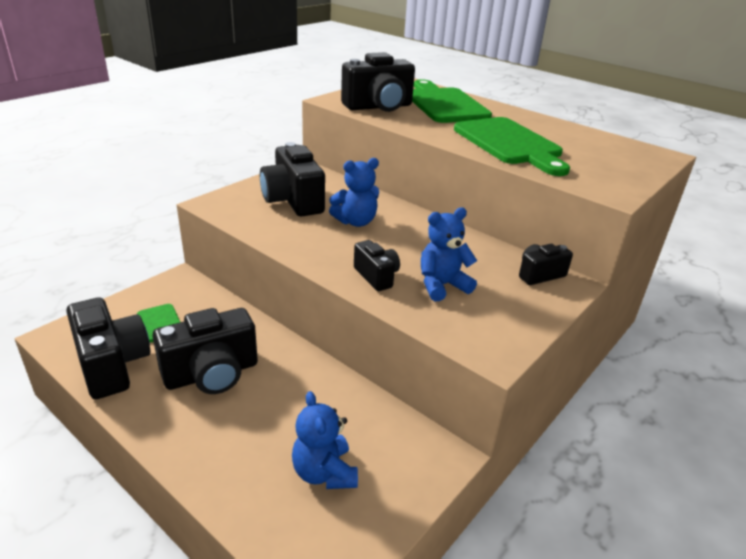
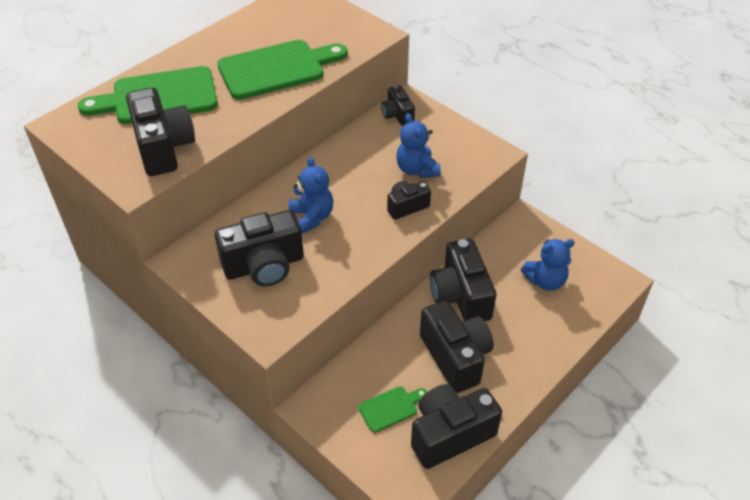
camera: 85 degrees left, 15 degrees up
(302, 382) = (460, 296): none -> black camera

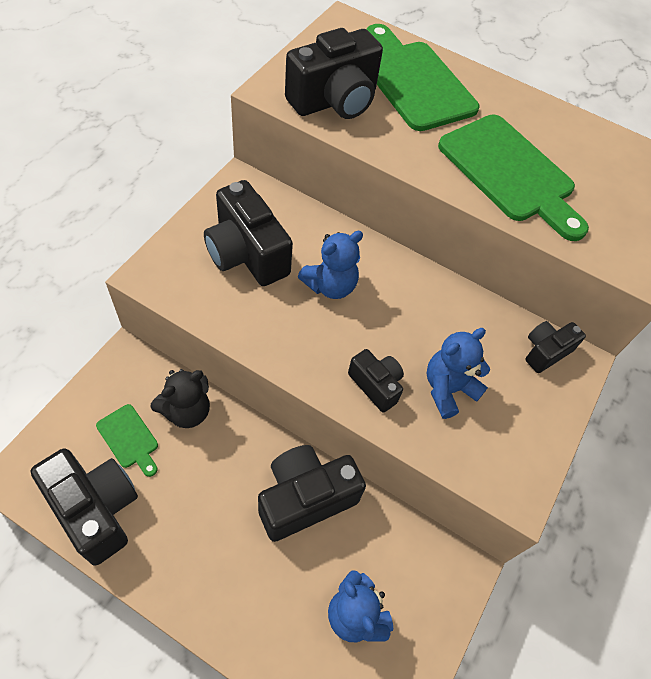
camera: 70 degrees right, 10 degrees up
(372, 365) = (186, 411): none -> black teddy bear
(455, 357) = (208, 503): black camera -> none

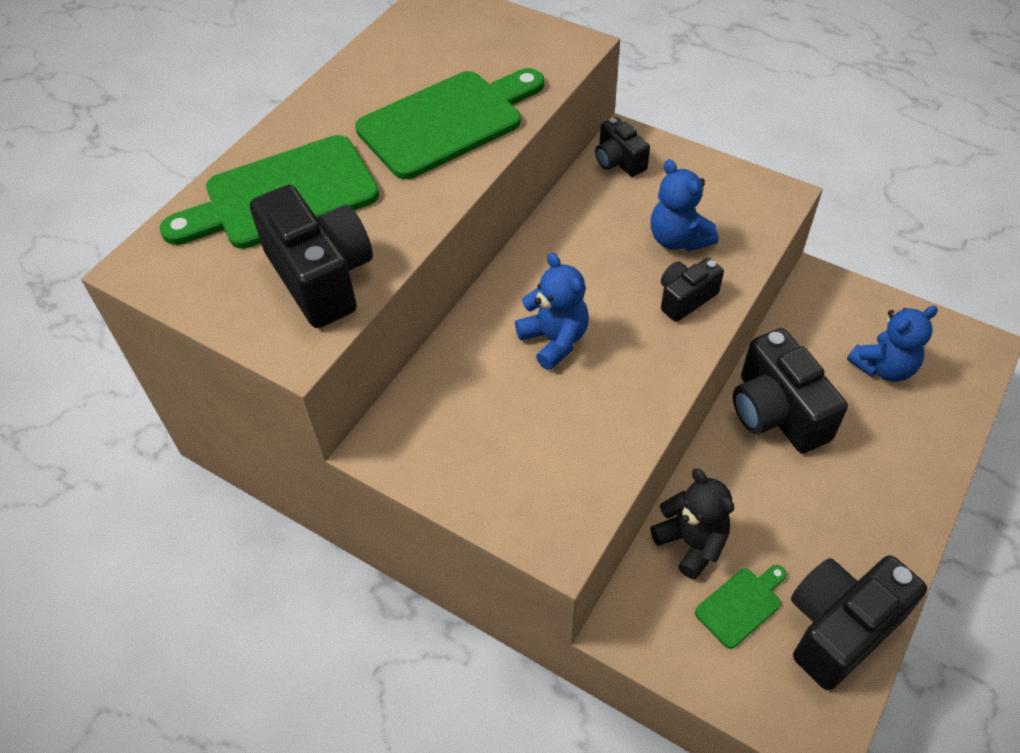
camera: 80 degrees left, 5 degrees down
(246, 254) = (512, 430): black camera -> none

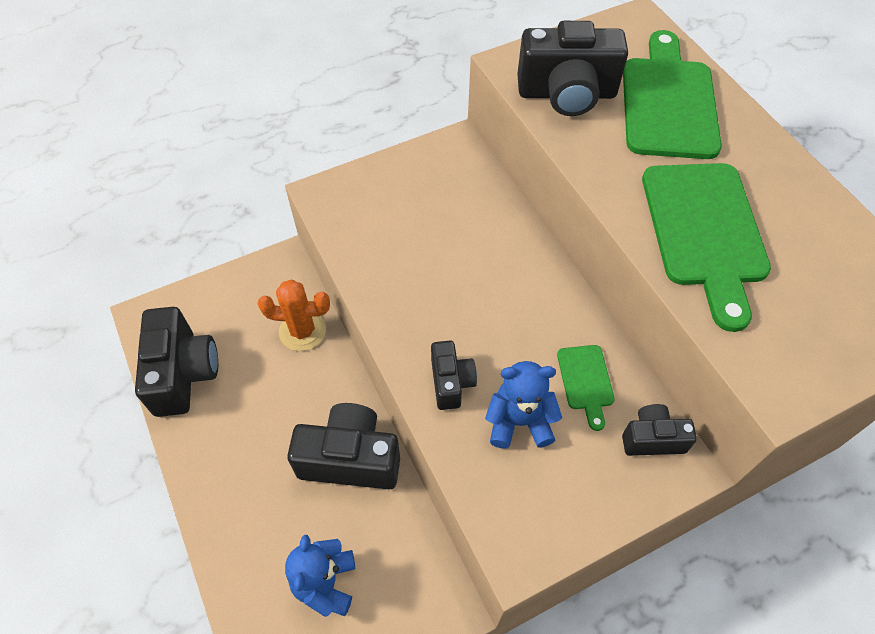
camera: 120 degrees right, 5 degrees up
(554, 340) = (474, 272): blue teddy bear -> none
(691, 542) = (302, 331): black teddy bear -> orange cactus
(741, 605) = (243, 330): green cutting board -> green cutting board (585, 381)

